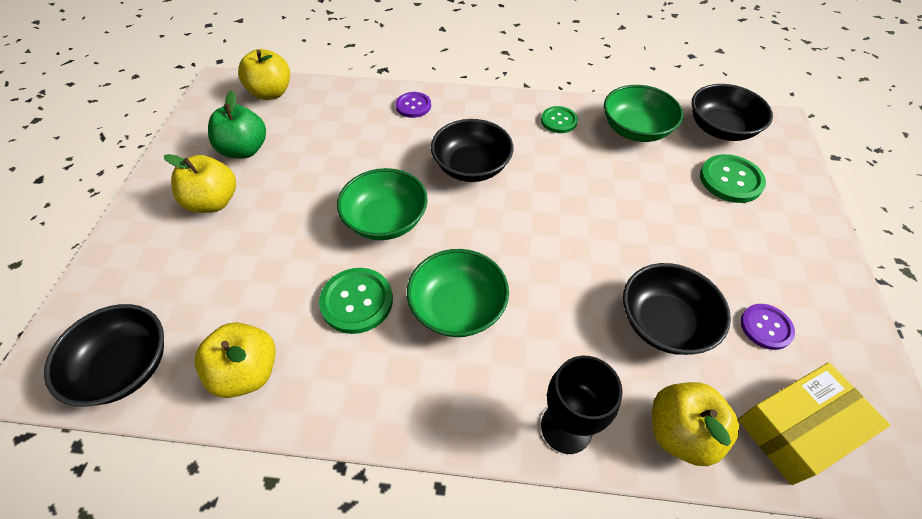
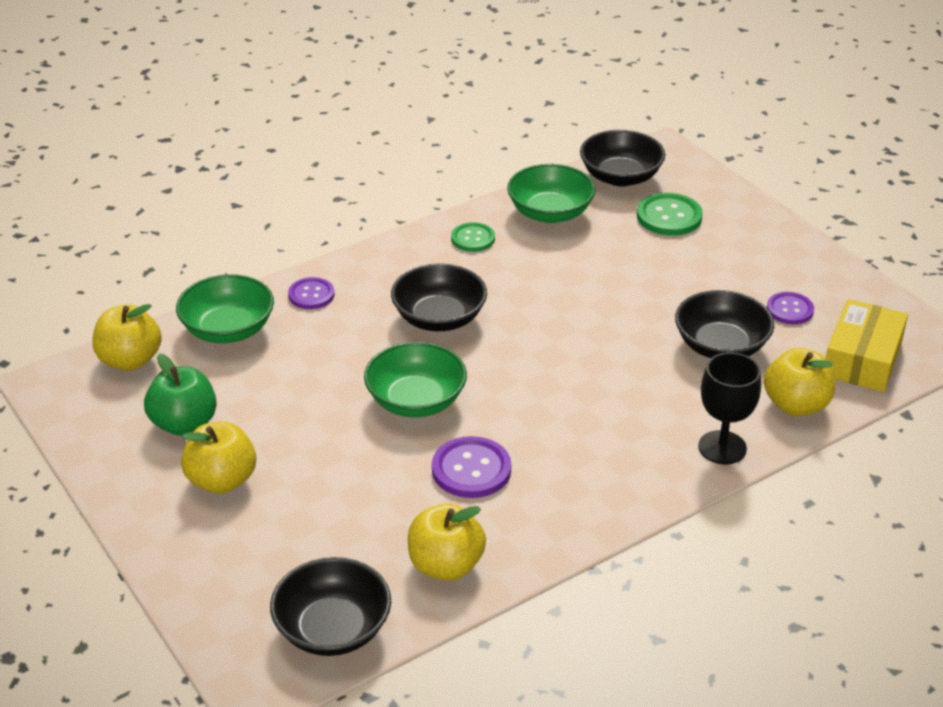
camera: 40 degrees left, 15 degrees down
(357, 301) = (471, 469): green button -> purple button
(458, 307) = (559, 425): green bowl -> green bowl (228, 330)

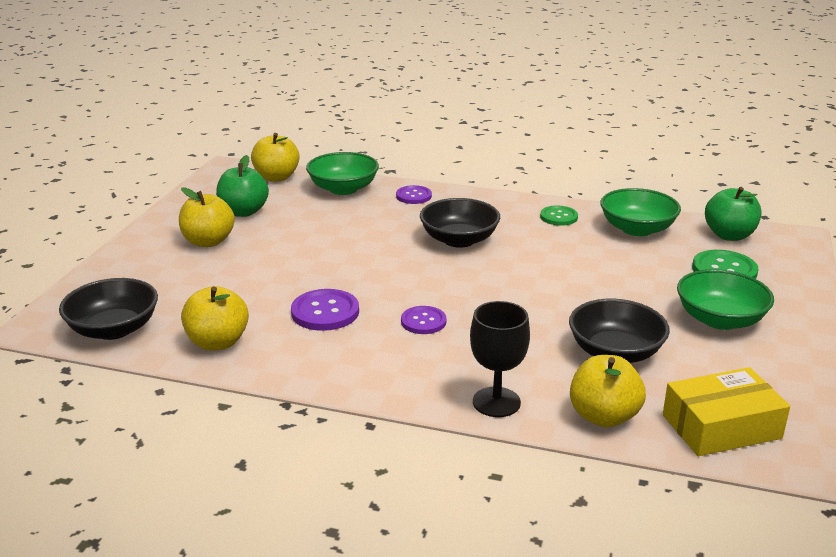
camera: 50 degrees right, 10 degrees down
(416, 401) = (365, 266): green bowl -> green bowl (720, 319)
(620, 177) = (729, 235): black bowl -> green apple
(790, 310) = (717, 365): purple button -> purple button (423, 321)

